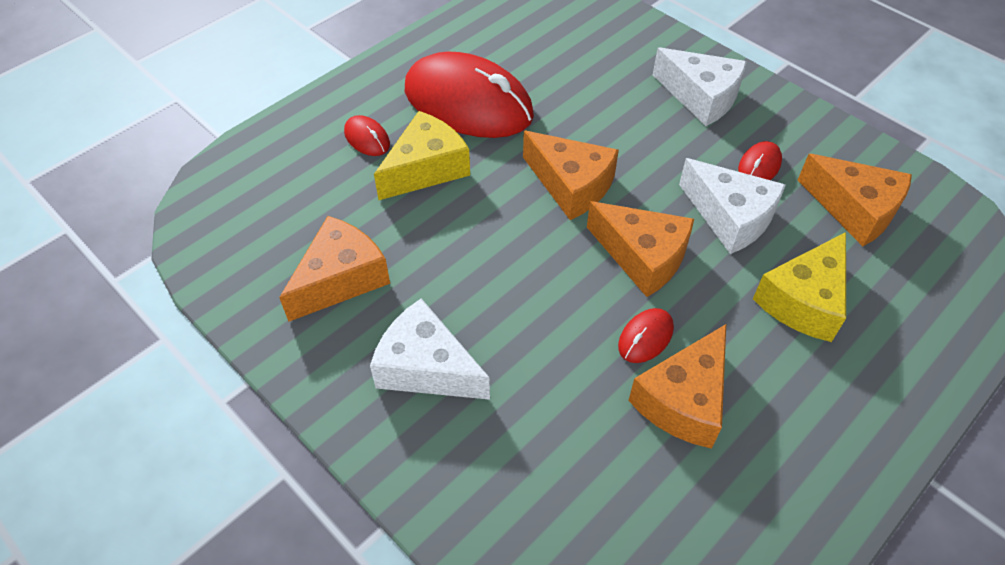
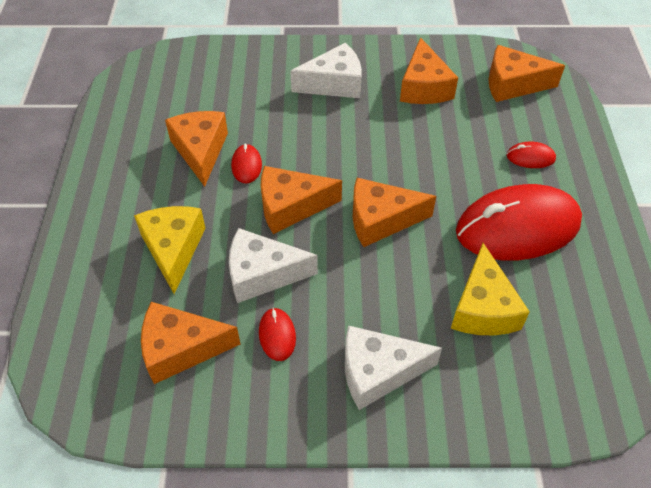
camera: 135 degrees right, 0 degrees up
(256, 209) = (512, 84): none -> orange cheese
(426, 168) = (472, 166): yellow cheese -> yellow cheese (483, 308)

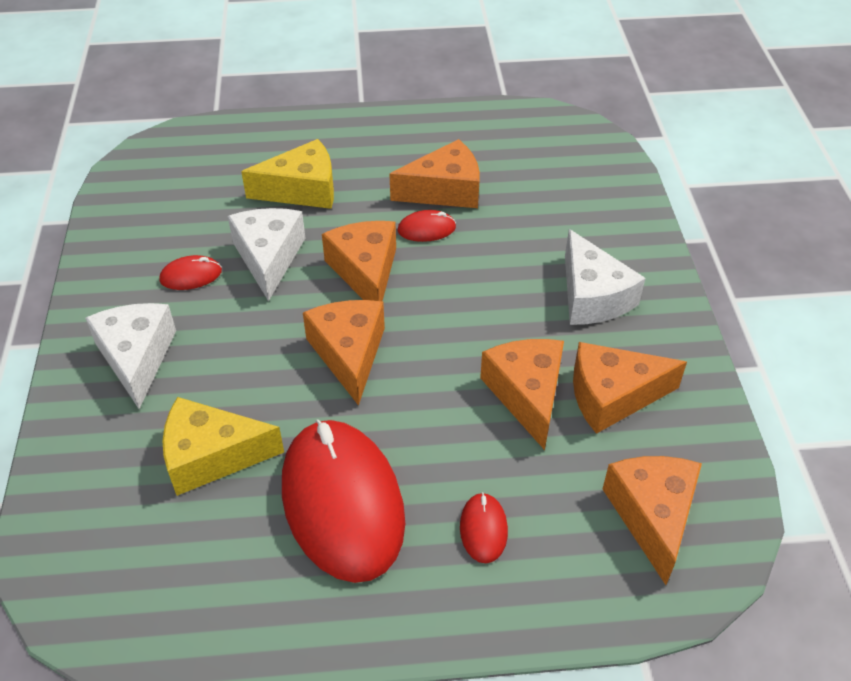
camera: 85 degrees right, 5 degrees down
(181, 349) = (183, 211): orange cheese -> orange cheese (527, 394)

